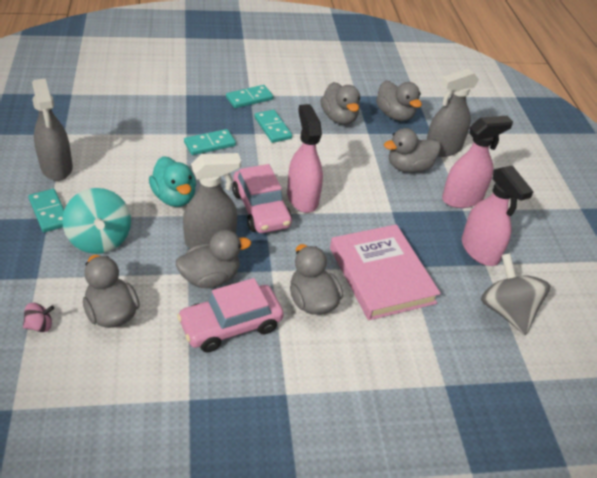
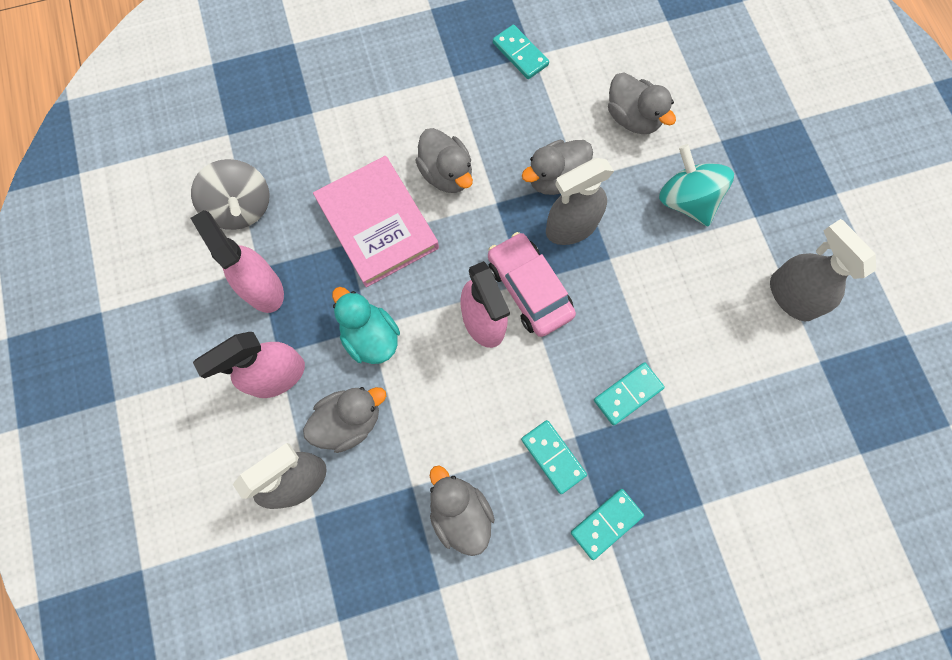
camera: 175 degrees right, 30 degrees up
(40, 325) = (688, 92): pink spinning top -> none
(49, 212) = (758, 224): turquoise domino -> turquoise domino (520, 54)
(174, 197) = (635, 282): turquoise duck -> turquoise duck (370, 337)
(231, 325) = (519, 130): pink car -> none
(394, 115) = (373, 549): grey duck -> none

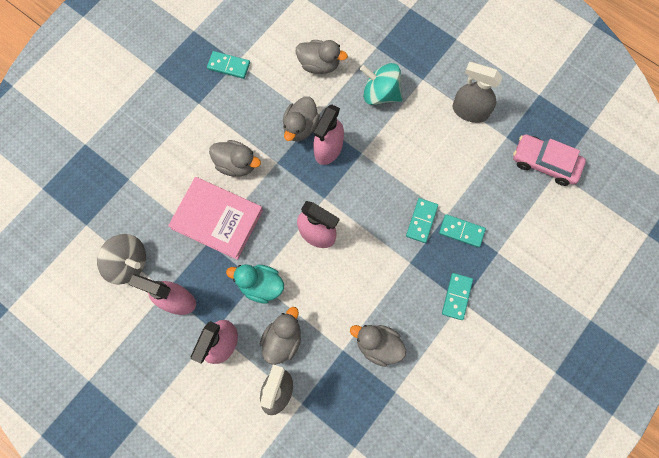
camera: 35 degrees left, 0 degrees up
(529, 289) = (330, 199): pink car -> pink car (545, 163)
(553, 457) = (406, 281): turquoise domino -> turquoise domino (461, 231)
(571, 227) = (328, 149): grey spray bottle -> pink spray bottle

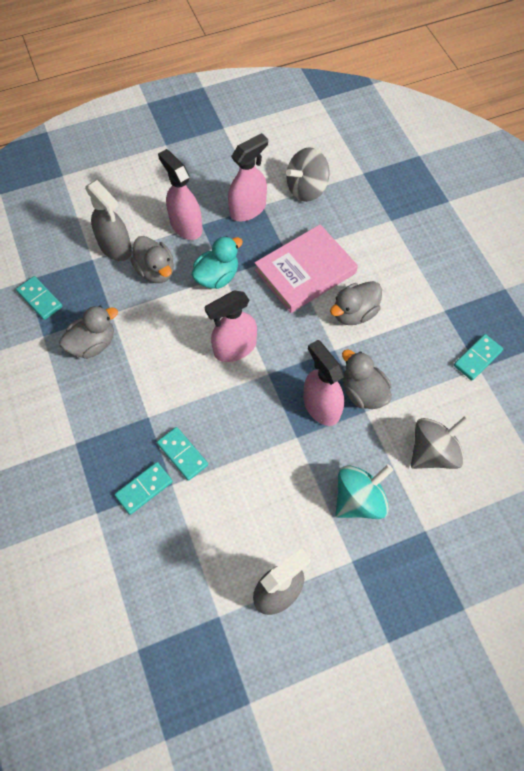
camera: 120 degrees right, 10 degrees down
(319, 64) = (433, 452): grey duck -> grey spinning top
(457, 296) = (83, 441): turquoise domino -> turquoise domino (40, 299)
(545, 163) = (157, 642): pink car -> none

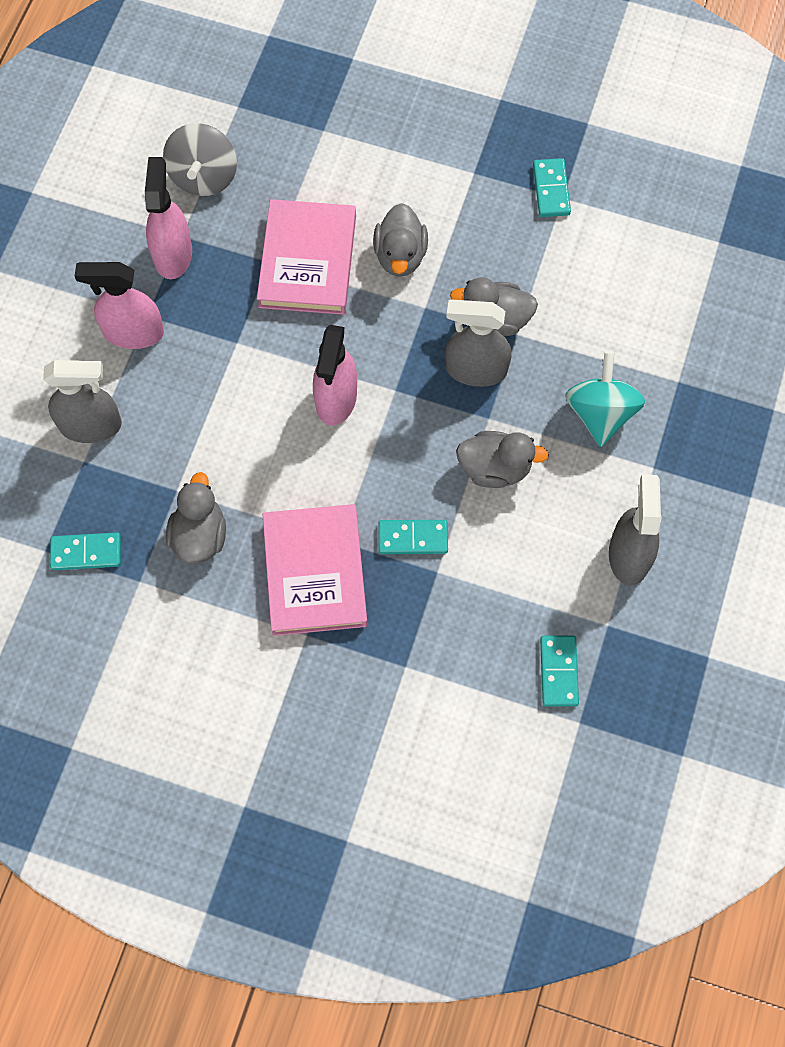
camera: 50 degrees left, 5 degrees up
(118, 418) = (315, 572): none -> pink book
(144, 488) = (418, 602): turquoise domino -> turquoise domino (558, 671)
(156, 271) = (164, 406): grey duck -> grey duck (495, 468)
(217, 277) = (232, 350): turquoise duck -> none
(321, 406) = (475, 369): pink spray bottle -> grey spray bottle
(433, 452) = (610, 310): grey spinning top -> none

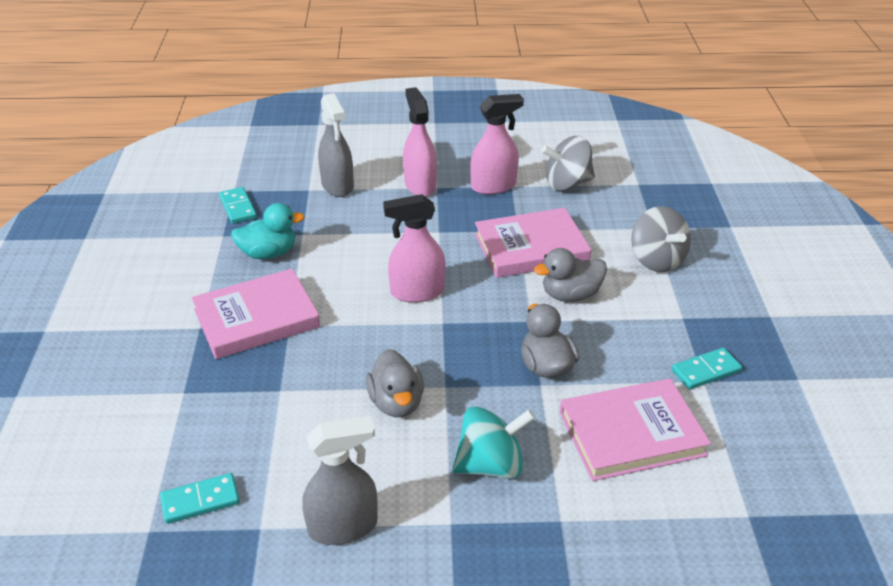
camera: 70 degrees right, 30 degrees down
(199, 535) = (268, 253): grey duck -> turquoise duck
(379, 153) = (656, 260): none -> grey spinning top
(413, 538) = (307, 367): turquoise domino -> none
(475, 369) = (489, 366): grey spray bottle -> none
(604, 286) = (631, 433): none -> pink book

